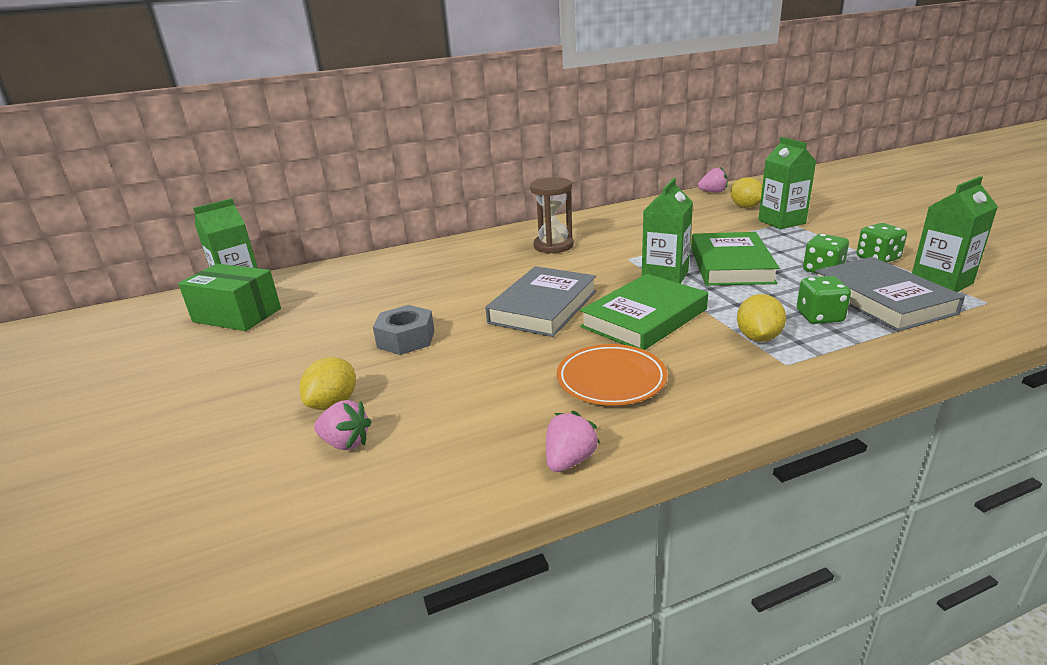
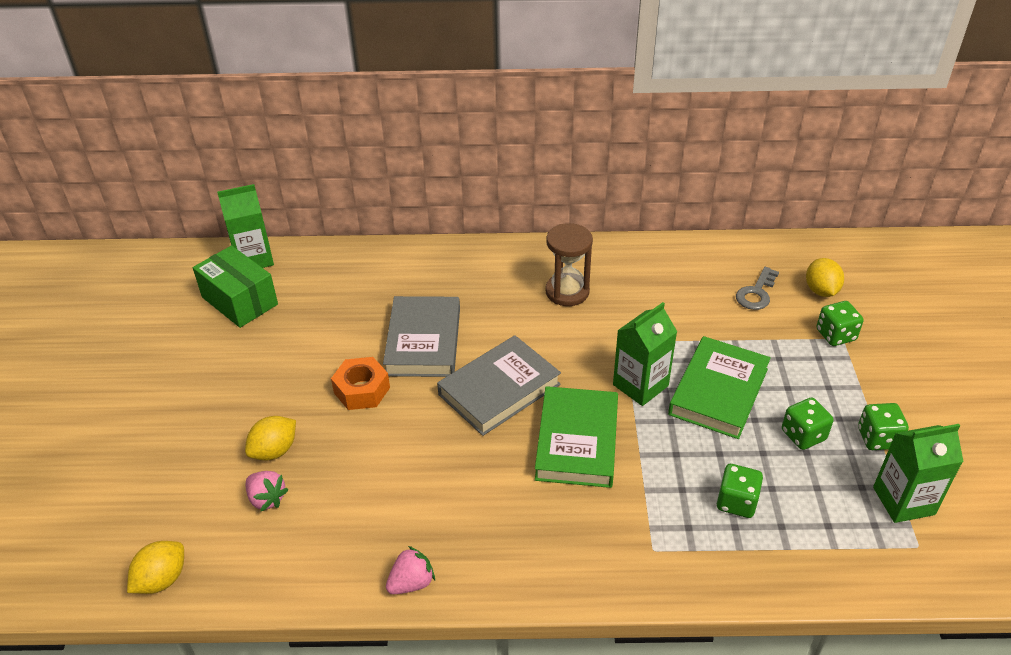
camera: 20 degrees right, 15 degrees up
(406, 339) = (362, 390): grey nut -> orange nut
(611, 379) = (496, 509): orange plate -> none
(644, 318) = (577, 441): green book -> green book turned 60 degrees counterclockwise
(701, 217) = (756, 293): none -> grey key
(713, 192) = (808, 246): pink strawberry -> none
(758, 338) = (656, 508): yellow lemon -> yellow lemon (162, 579)
(781, 222) = (835, 335): green carton -> green dice
(882, 300) = (818, 502): grey book -> grey book (424, 341)

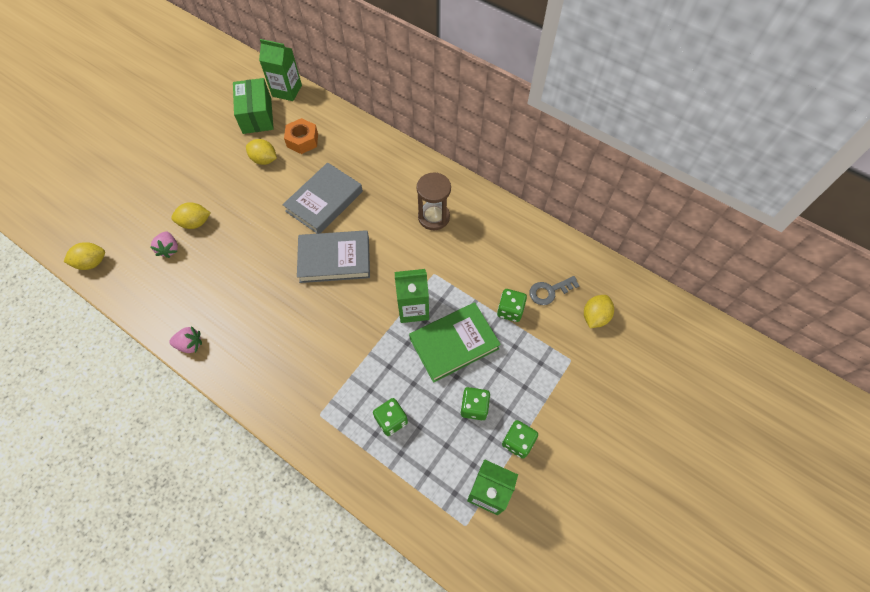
camera: 35 degrees right, 20 degrees up
(299, 339) = (264, 160): none -> yellow lemon
(362, 390) = (266, 213): orange nut -> orange nut (302, 140)
(577, 441) = (344, 320): green book -> none
(835, 335) = (569, 354): green dice -> green dice (510, 310)

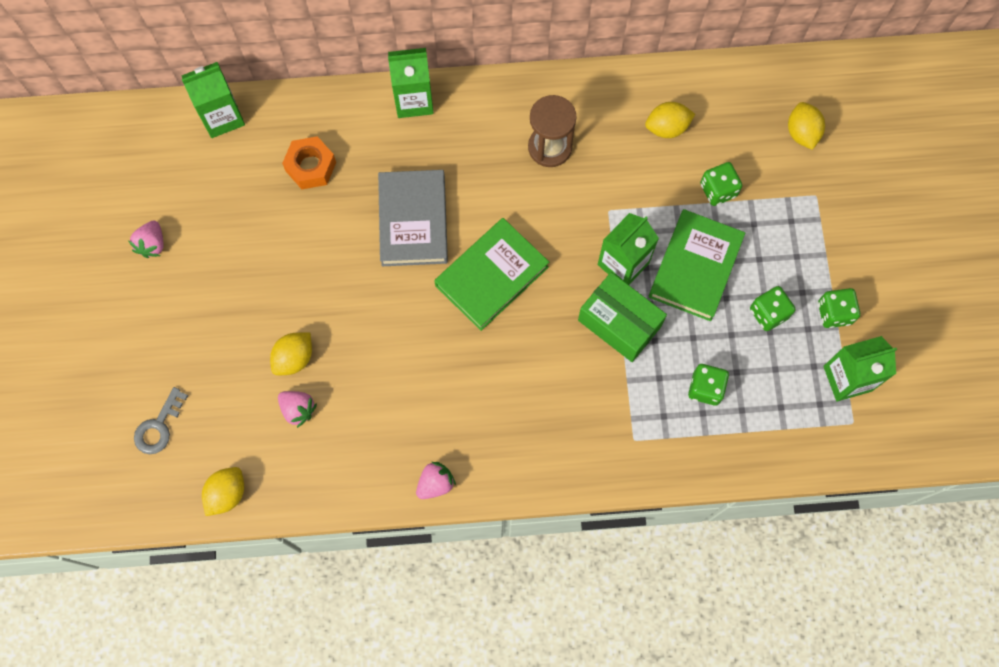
camera: 40 degrees left, 10 degrees up
(194, 123) = (152, 244): none -> pink strawberry
(257, 115) = (221, 176): green box -> green box (619, 323)
(264, 160) = (291, 225): yellow lemon -> yellow lemon (667, 128)
(334, 259) = (491, 276): grey book -> green book
(385, 145) = (414, 100): none -> green carton
(549, 291) = (738, 139): grey key -> grey key (159, 427)

